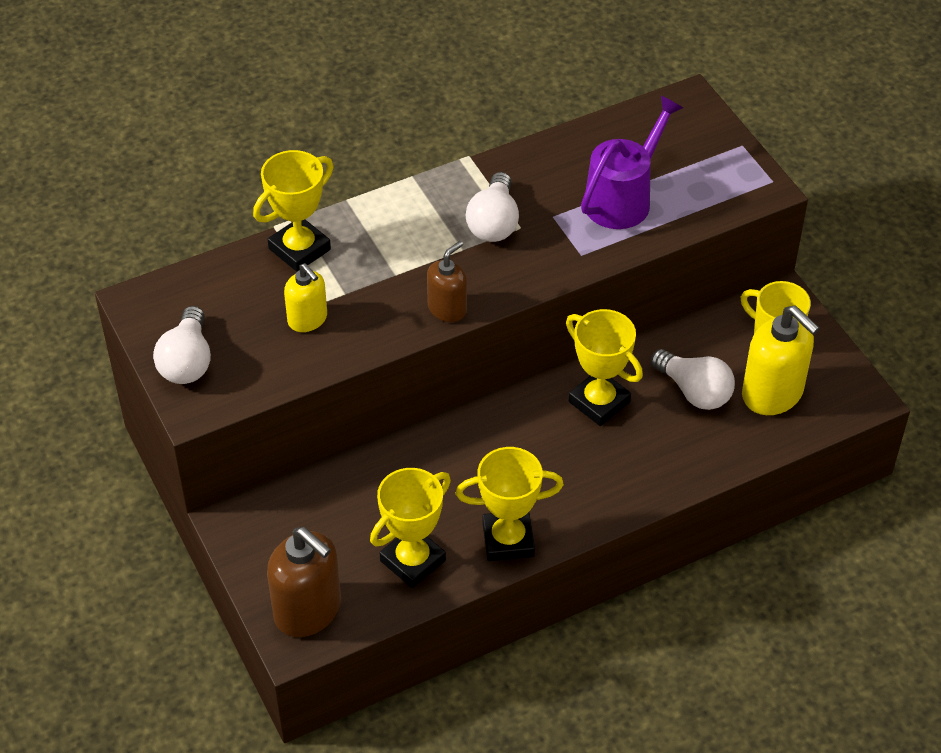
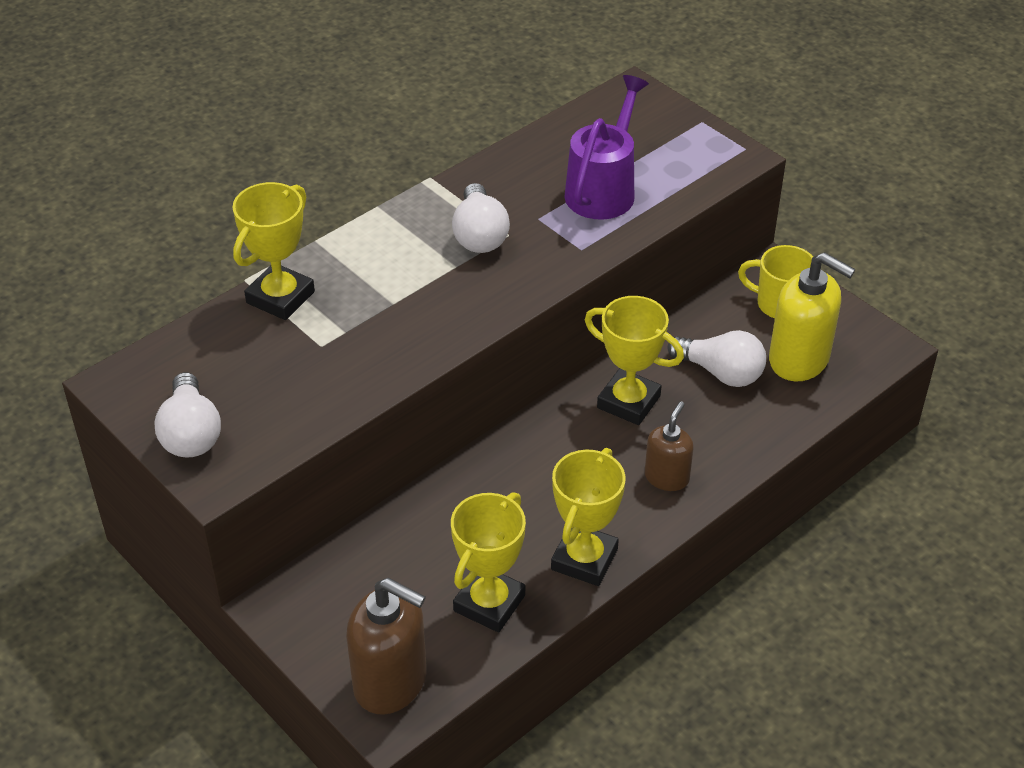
camera: 15 degrees left, 5 degrees down
(308, 319) = (313, 365): yellow soap dispenser -> none
(447, 309) = (461, 326): brown soap dispenser -> brown soap dispenser (667, 477)
(508, 540) = (584, 559): yellow trophy -> yellow trophy turned 45 degrees counterclockwise

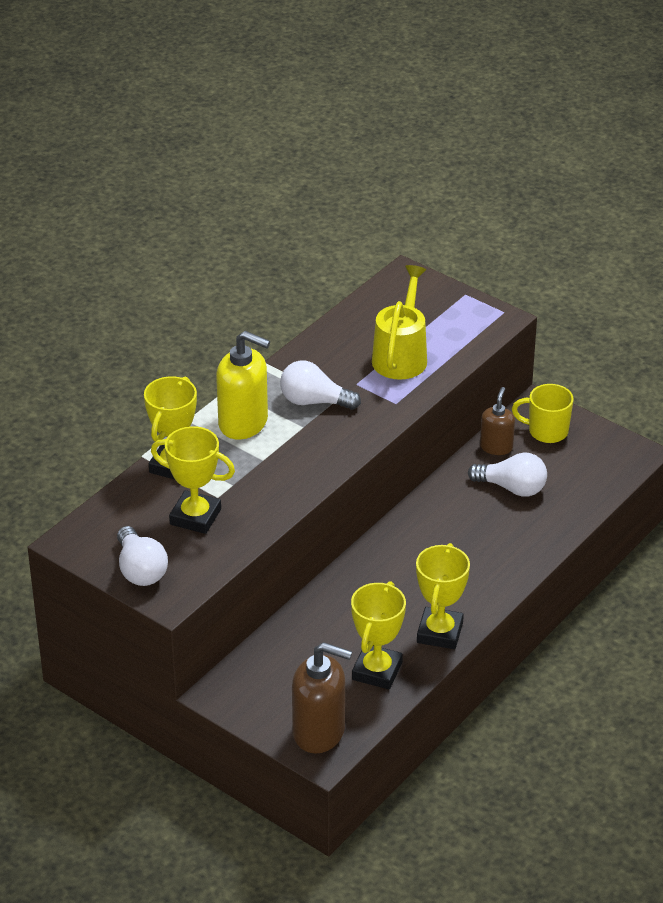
camera: 10 degrees left, 5 degrees down
(479, 235) = (314, 401): white light bulb -> white light bulb turned 120 degrees clockwise
(604, 189) = (401, 355): purple watering can -> yellow watering can
(628, 402) = (446, 518): yellow trophy -> yellow trophy (195, 517)
(667, 477) = (488, 568): brown soap dispenser -> brown soap dispenser (496, 447)
(799, 360) = (570, 471): yellow soap dispenser -> yellow soap dispenser (243, 423)

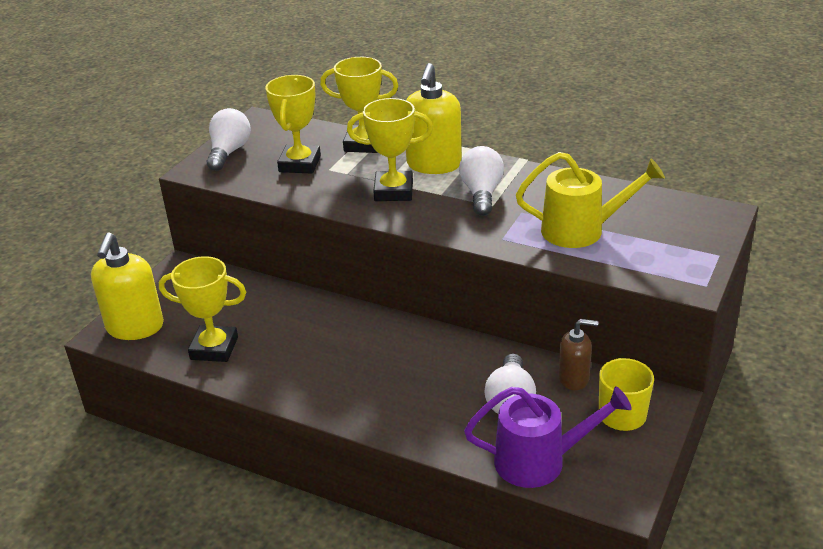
camera: 80 degrees right, 5 degrees down
(140, 570) = (229, 152): white light bulb -> white light bulb turned 135 degrees clockwise
(319, 732) = (135, 327): brown soap dispenser -> yellow soap dispenser
(439, 632) = (272, 380): yellow trophy -> yellow trophy (393, 191)
(587, 485) = (540, 461): none -> purple watering can

